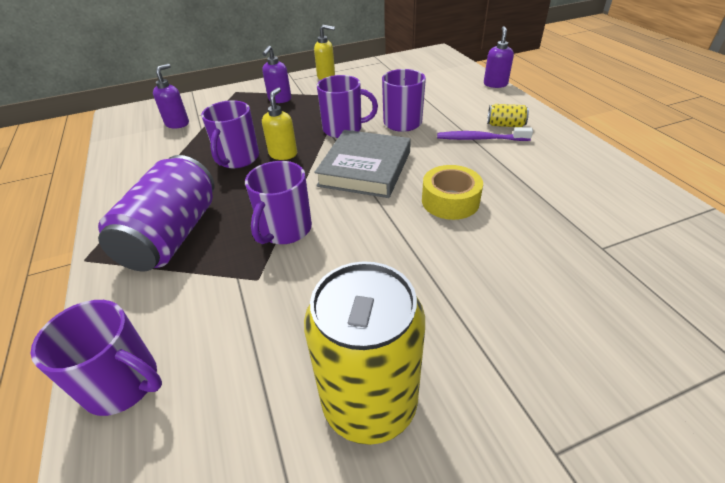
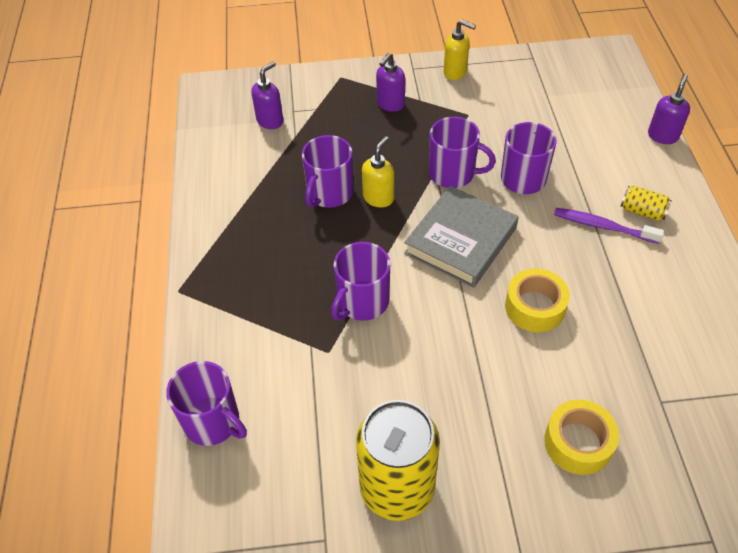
camera: 15 degrees right, 10 degrees up
(173, 235) = (257, 282): purple can -> none
(547, 302) = (578, 443): none -> yellow tape

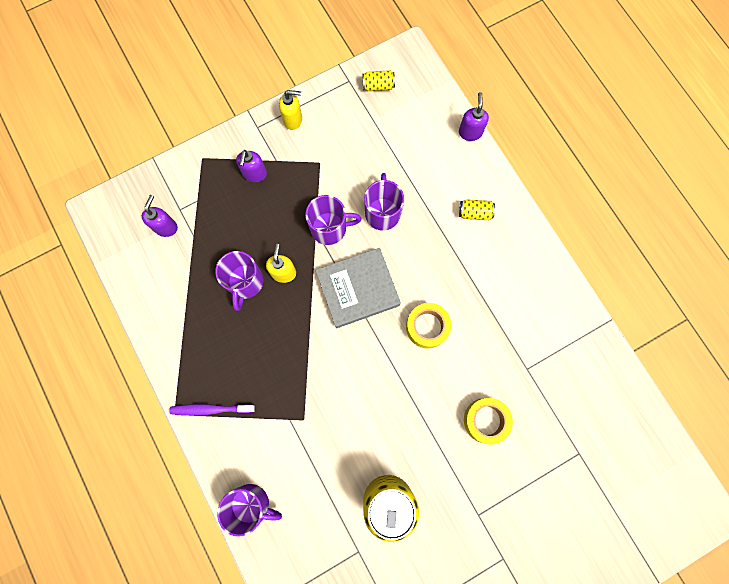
camera: 25 degrees left, 25 degrees up
(362, 302) = (310, 370): purple mug -> none
(461, 241) = (358, 289): grey book -> grey book turned 60 degrees clockwise
(565, 69) = (378, 86): none -> yellow can
(603, 226) = (452, 237): purple toothbrush -> purple toothbrush (211, 409)

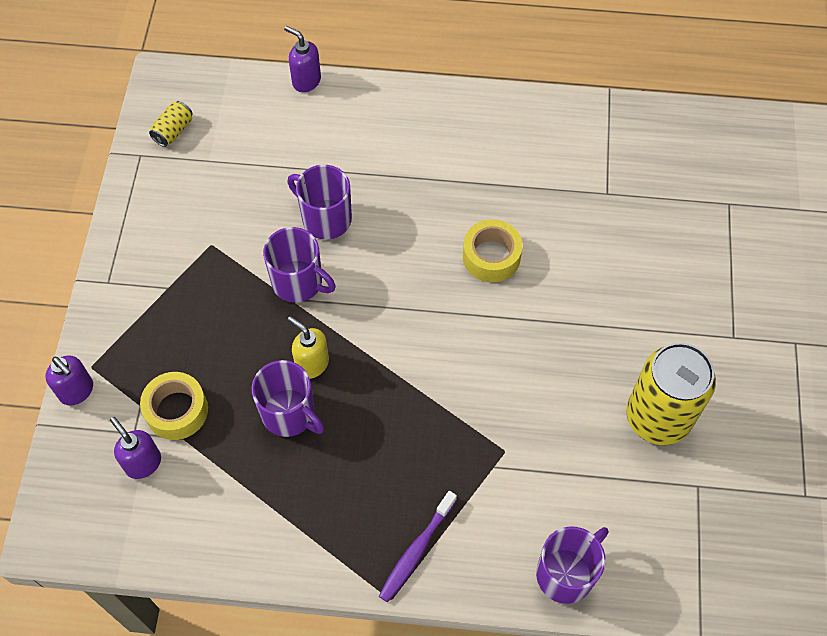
camera: 55 degrees left, 15 degrees down
(254, 174) = (164, 321): purple soap dispenser -> purple soap dispenser (77, 391)
(293, 119) = (134, 239): yellow soap dispenser -> none
(330, 228) = (299, 282): purple mug -> purple mug turned 90 degrees clockwise
(358, 289) = (394, 298): grey book -> none
(475, 213) = (400, 133): yellow can -> none
(485, 420) = (635, 266): yellow tape -> yellow tape (177, 410)

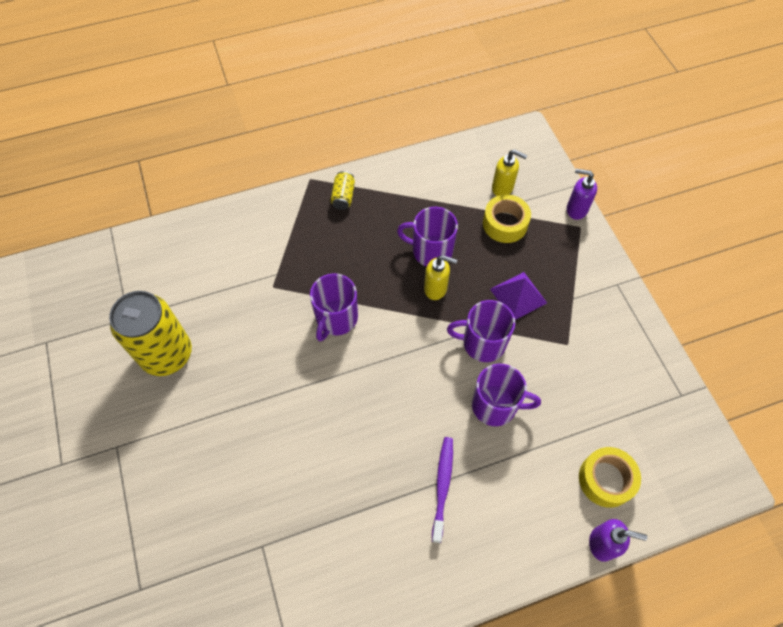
camera: 155 degrees right, 0 degrees up
(143, 463) = (503, 188): purple soap dispenser -> yellow soap dispenser
(173, 131) = (675, 431): yellow can -> yellow can (343, 196)
(225, 316) = (518, 295): none -> purple pyramid
(416, 550) = (306, 208): purple toothbrush -> purple toothbrush (442, 486)
(491, 257) = (342, 431): yellow tape -> yellow tape (605, 479)
(566, 573) = (206, 231): purple mug -> purple mug (336, 319)

